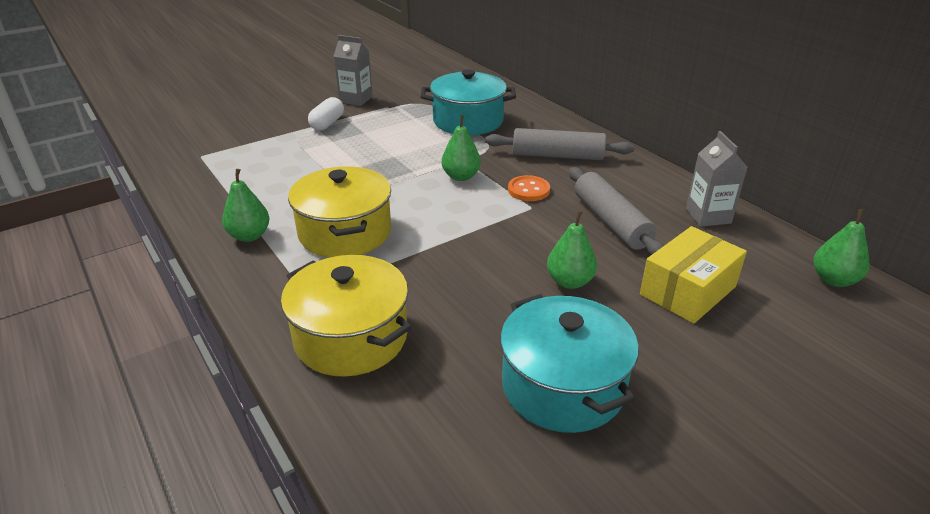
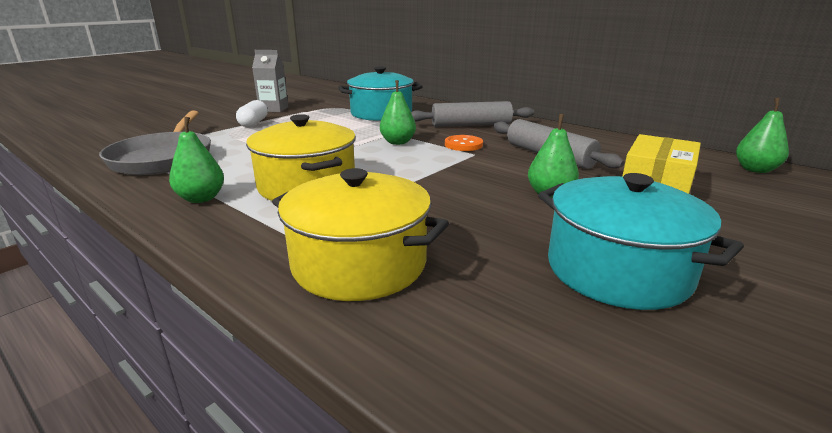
camera: 15 degrees left, 10 degrees down
(230, 172) = (164, 158): none -> grey pan
(708, 216) = (621, 146): grey carton -> none

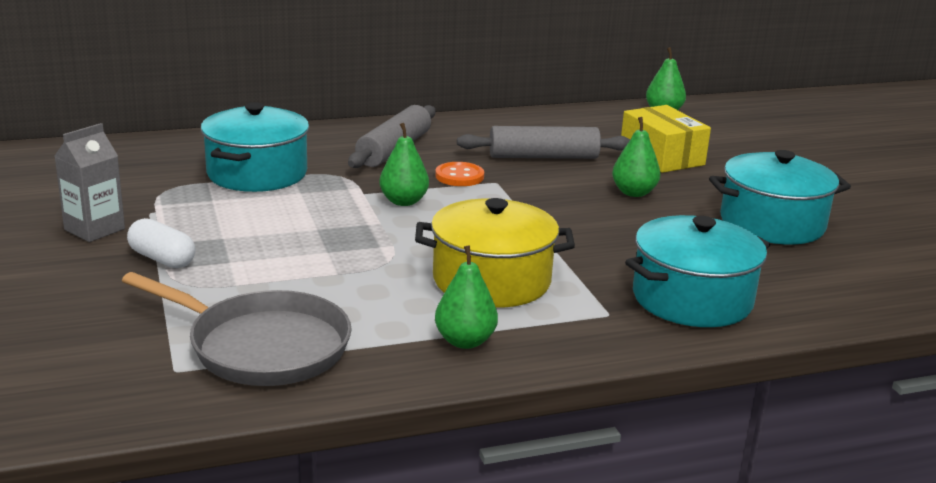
camera: 60 degrees left, 0 degrees up
(359, 263) = (692, 299): yellow pot -> turquoise pot

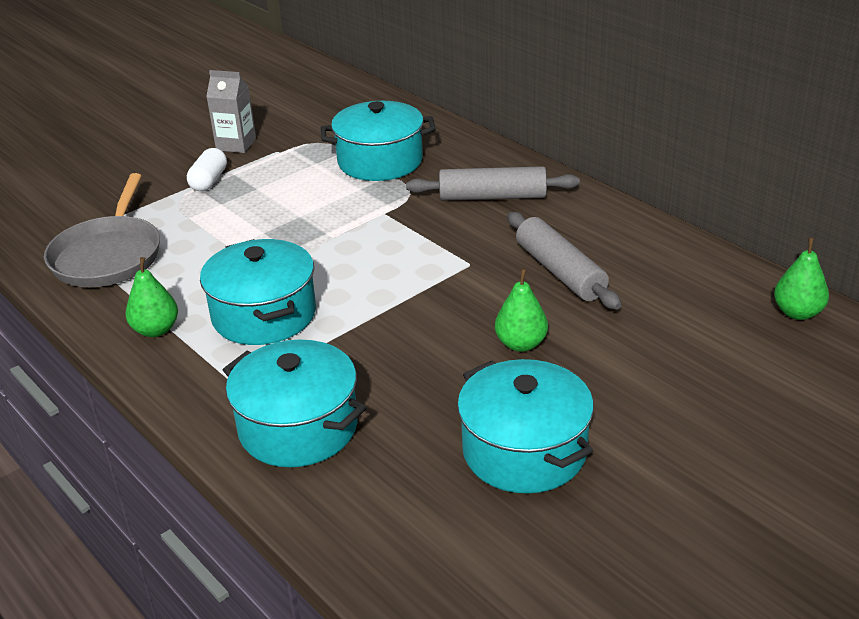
camera: 70 degrees right, 10 degrees up
(403, 201) = (384, 234): green pear -> none
(459, 176) = (464, 243): orange button -> none
(491, 280) = (264, 315): yellow pot -> turquoise pot
(661, 156) = (646, 340): yellow box -> none

